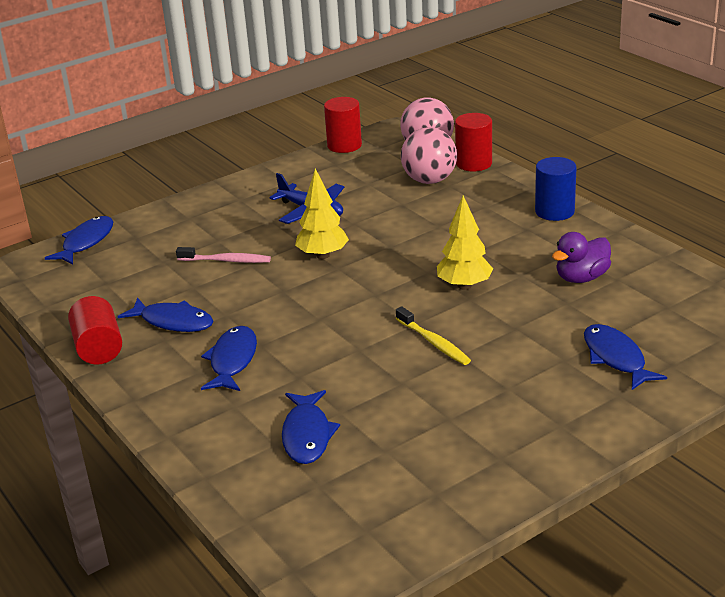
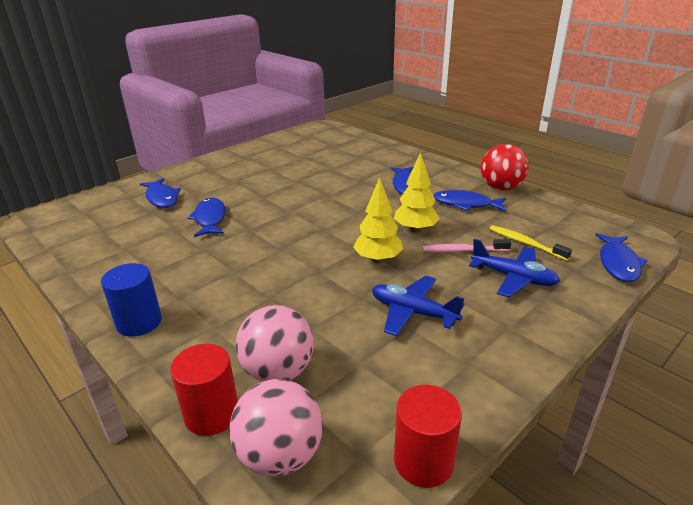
camera: 170 degrees right, 0 degrees up
(98, 348) = (501, 188): red cylinder -> red ball
(200, 233) = (513, 278): none -> blue plane
(307, 435) = (345, 160): blue fish -> blue fish (210, 219)
(434, 343) = (277, 201): yellow toothbrush -> yellow toothbrush (525, 243)
(464, 286) = (251, 238): yellow tree -> yellow tree (415, 229)
(581, 278) = (153, 248): purple duck -> none

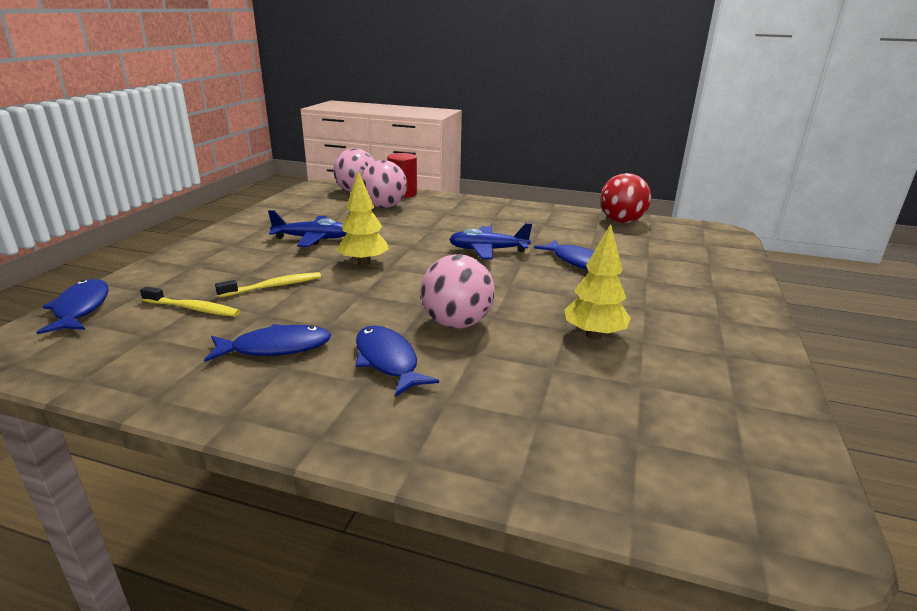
camera: 150 degrees right, 5 degrees down
(139, 322) = (497, 206): blue cylinder -> none
(162, 198) = (673, 269): blue fish -> none
(352, 196) = (457, 323): none -> pink ball
(415, 229) = (338, 297): yellow tree -> yellow tree (593, 335)
(423, 461) = (286, 199): red cylinder -> none
(463, 251) = (274, 286): pink toothbrush -> yellow toothbrush
(501, 188) = (207, 400): red ball -> red ball (621, 221)
(513, 278) = (219, 274): blue plane -> blue plane (488, 250)

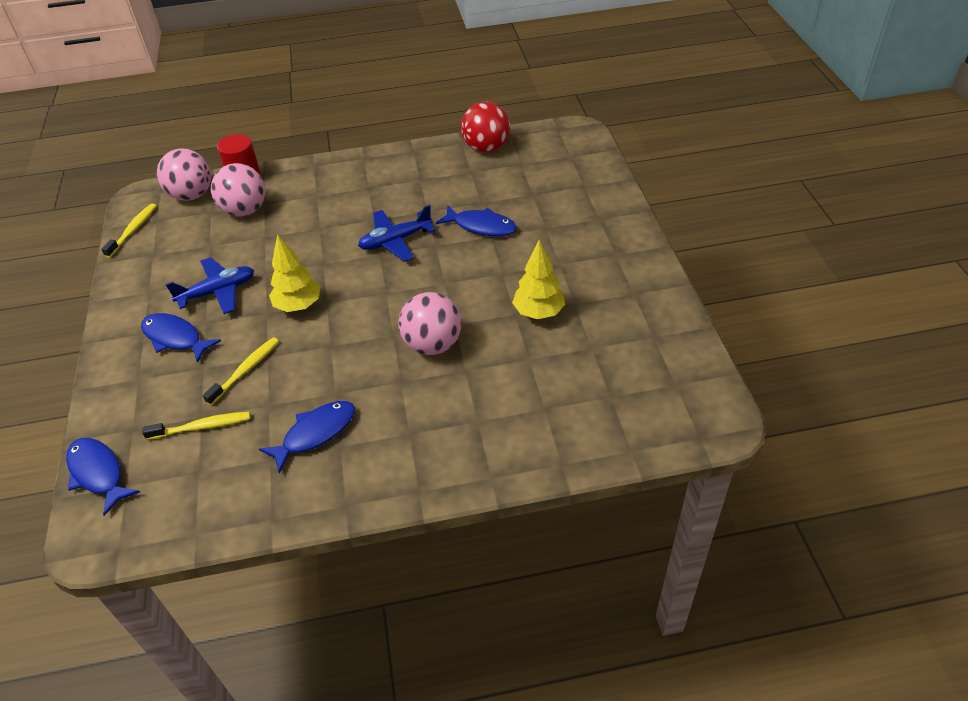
camera: 25 degrees left, 20 degrees up
(296, 197) = (133, 230): none -> yellow toothbrush
(388, 361) = (411, 406): blue fish -> blue fish (175, 338)

